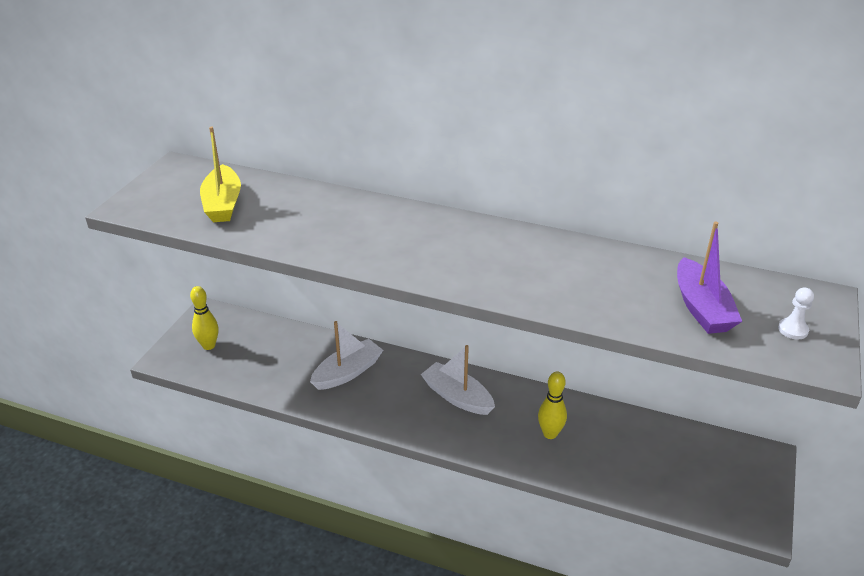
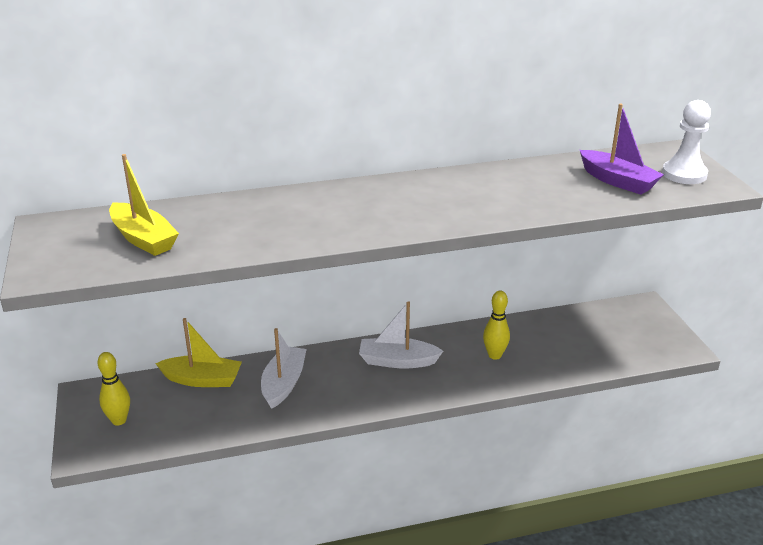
camera: 35 degrees left, 5 degrees down
(293, 340) = (202, 380): none -> yellow boat
(793, 330) = (684, 174): white pawn -> white pawn, size x1.89

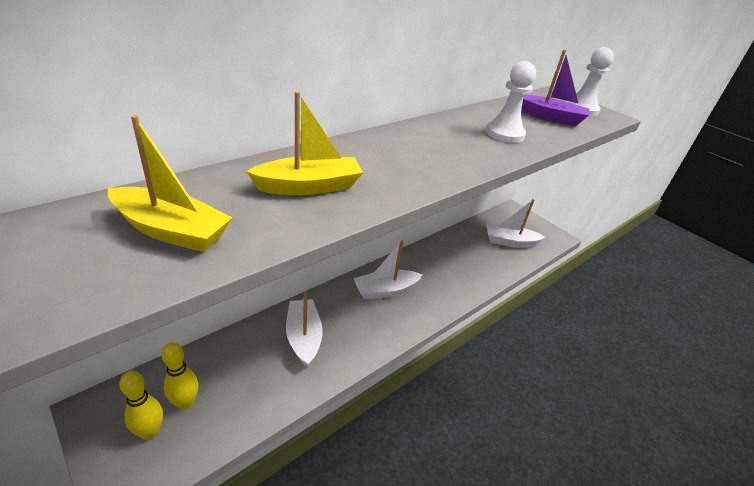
camera: 30 degrees left, 5 degrees up
(202, 380) = (222, 354): yellow boat -> yellow boat (309, 187)
(494, 355) = (451, 268): yellow bowling pin -> yellow bowling pin (185, 403)
(527, 194) = (504, 134): none -> white pawn
(603, 342) = (510, 242): none -> white boat

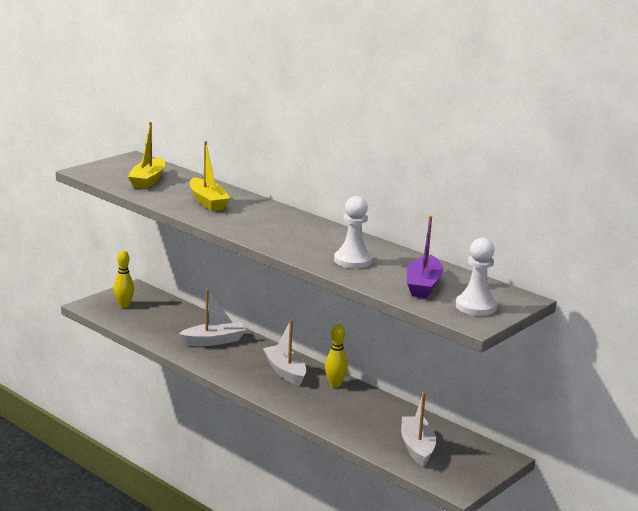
camera: 85 degrees right, 15 degrees down
(185, 403) = (145, 311): yellow bowling pin -> yellow bowling pin (335, 384)

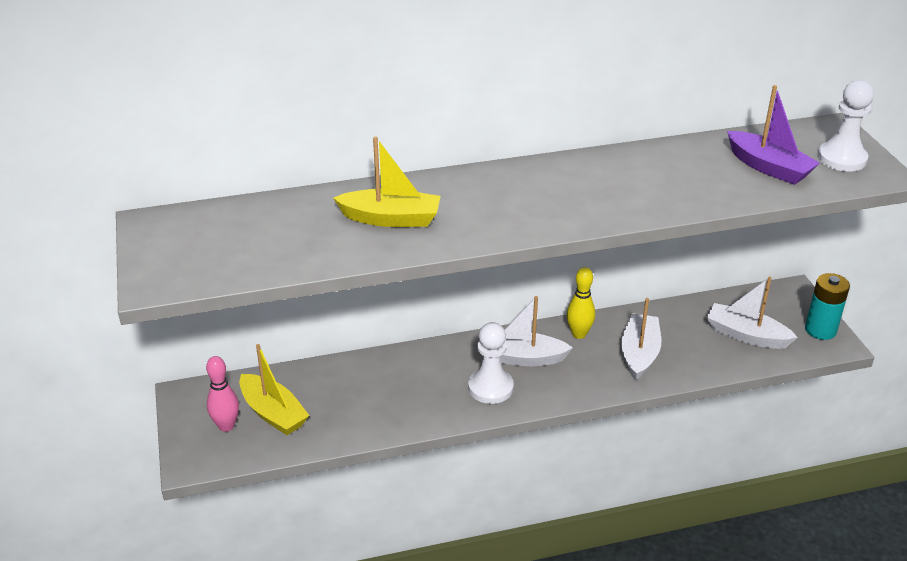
camera: 55 degrees left, 15 degrees up
(124, 305) = (226, 426): yellow bowling pin -> pink bowling pin
(148, 181) = (259, 240): yellow boat -> yellow boat (273, 413)
(214, 341) = (400, 384): white boat -> white boat (639, 354)
(352, 261) = (670, 184): white pawn -> white pawn (490, 388)
(466, 478) = (820, 330): none -> turquoise battery

